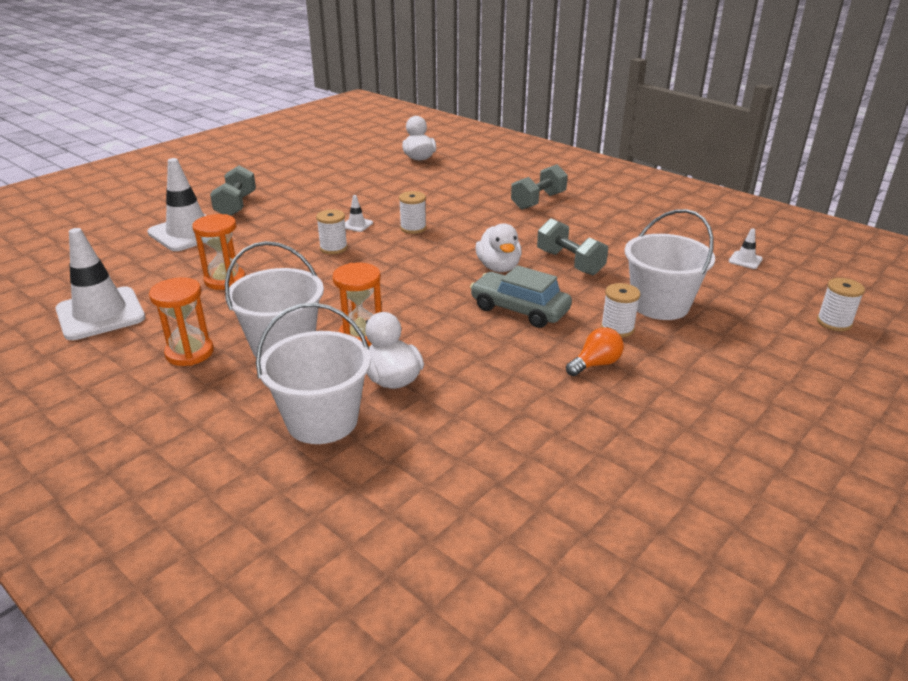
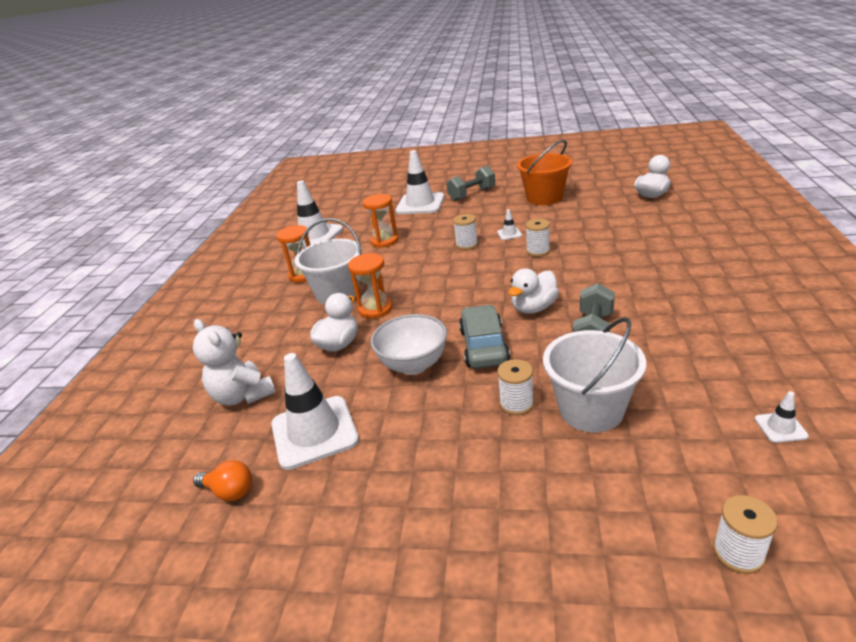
camera: 60 degrees right, 0 degrees up
(322, 420) = (277, 345): white bucket -> none
(326, 186) = (544, 198): none -> orange bucket
(393, 476) = (243, 395): none -> white teddy bear
(496, 352) = (413, 365): none -> white bowl
(528, 444) = (314, 432): none -> white traffic cone
(538, 201) = (678, 268): grey dumbbell -> none
(595, 364) = (447, 416): orange light bulb -> orange light bulb (229, 491)

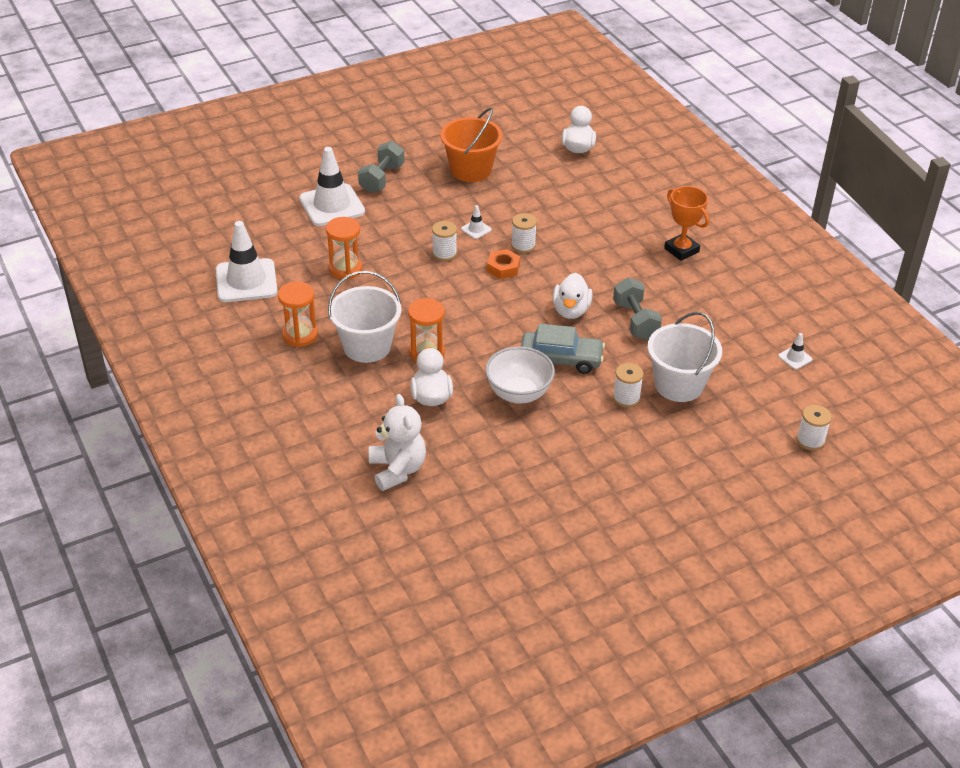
camera: 40 degrees left, 10 degrees up
(229, 491) = (480, 535): orange light bulb -> none
(243, 395) = (397, 470): white teddy bear -> white teddy bear turned 120 degrees counterclockwise
(314, 432) = (496, 473): white traffic cone -> none
(484, 346) = (561, 359): grey car -> grey car turned 135 degrees clockwise
(504, 263) = (503, 268): none -> orange nut
(698, 283) = (681, 250): none -> orange trophy

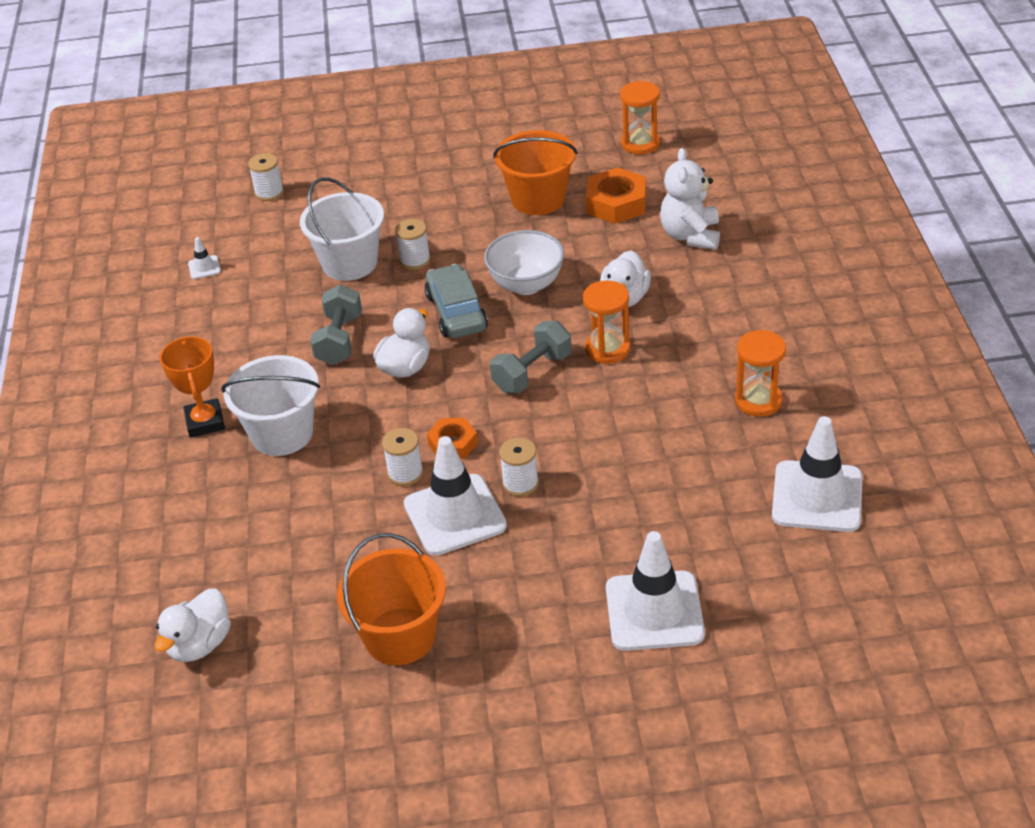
camera: 155 degrees left, 0 degrees up
(345, 269) = (669, 487): orange hourglass -> orange hourglass (640, 143)
(367, 346) = (677, 370): white bucket -> white bucket (282, 433)
(382, 179) = (553, 651): grey dumbbell -> grey dumbbell (532, 372)
(476, 229) = (455, 515): white traffic cone -> white traffic cone, size x2.38
(480, 492) = (616, 203): none -> orange nut
(556, 483) = (538, 199): none -> orange bucket
(561, 359) = (456, 312): grey car -> grey car turned 45 degrees clockwise

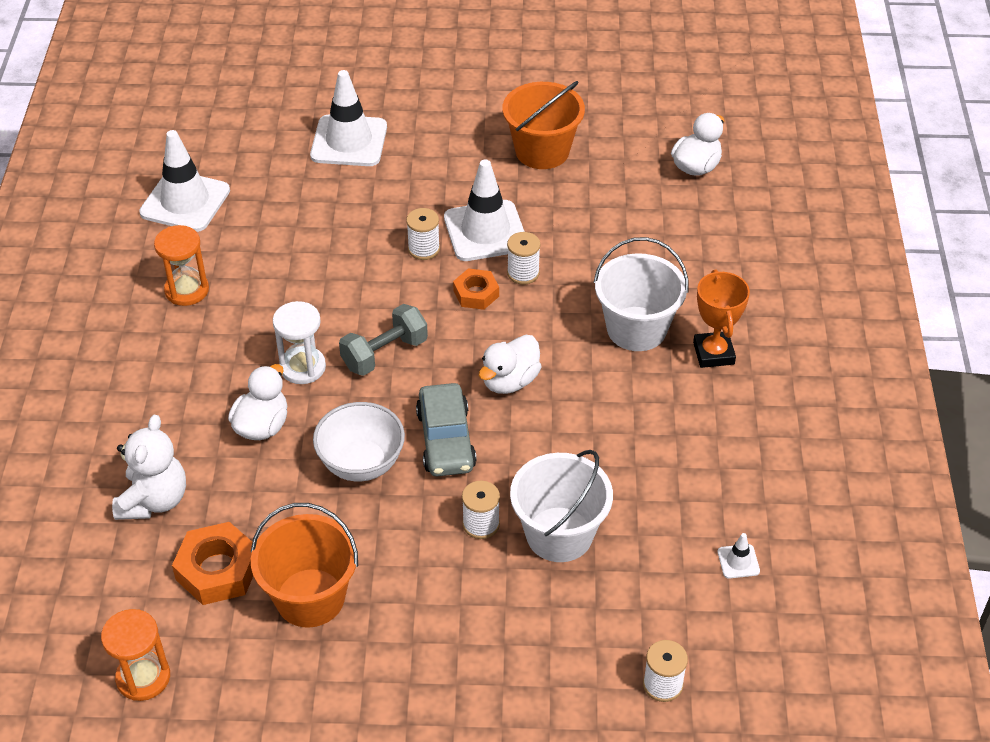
camera: 175 degrees left, 5 degrees up
(339, 340) = (576, 426): grey dumbbell -> none
(607, 349) = (303, 367): orange hourglass -> white hourglass

